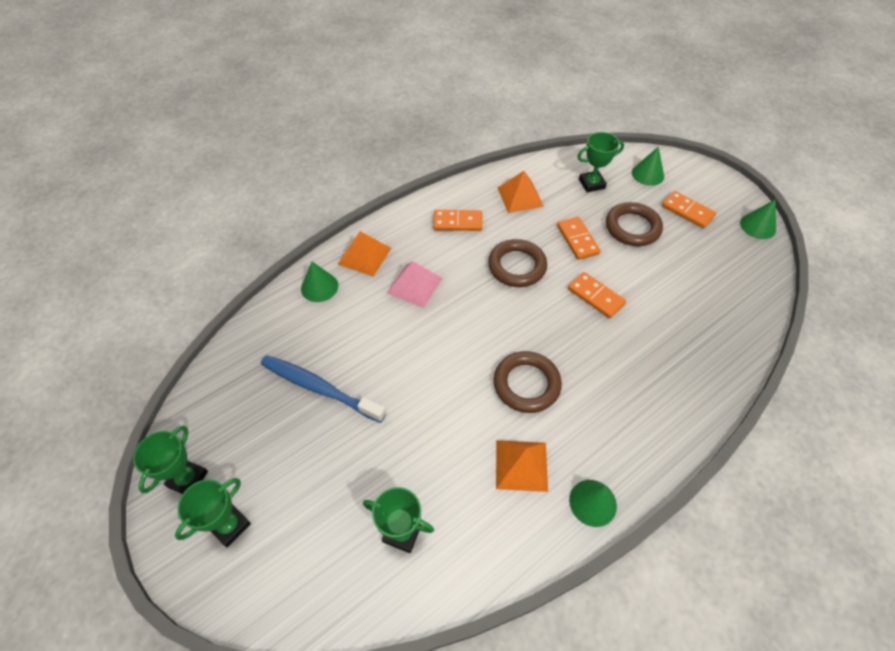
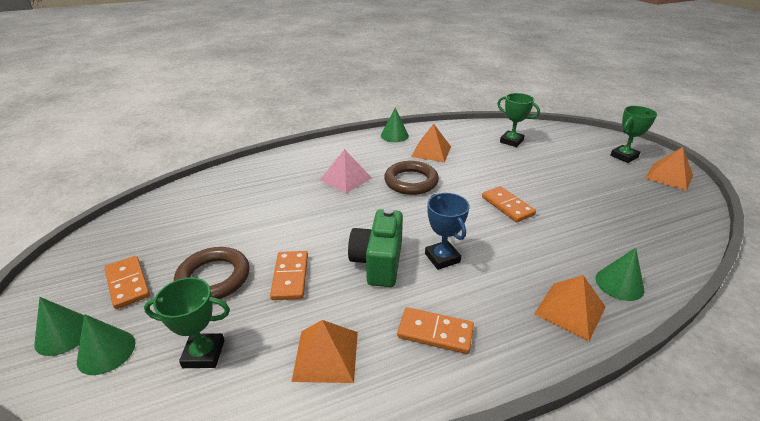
camera: 165 degrees left, 20 degrees down
(188, 479) = (669, 176): green trophy -> orange pyramid
(319, 388) = (586, 204): blue toothbrush -> none
(414, 285) = (501, 264): pink pyramid -> pink pyramid (346, 178)
(465, 282) = (442, 258): none -> blue trophy
(517, 266) = (378, 262): brown ring -> green camera
(595, 296) = (314, 222): orange domino -> orange domino (507, 206)
(757, 226) = (78, 252): green cone -> green cone (64, 334)

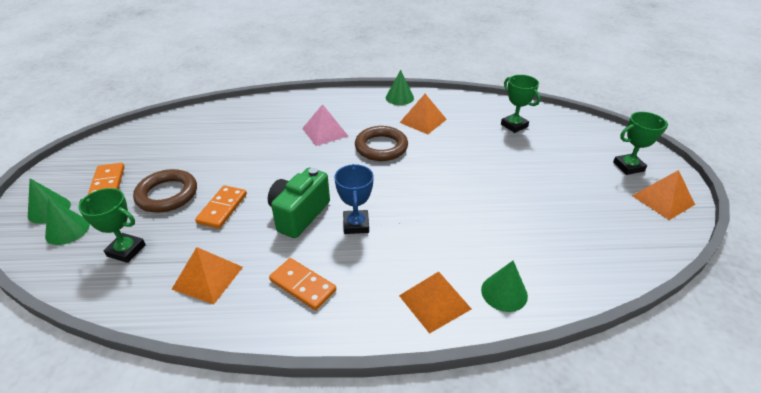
camera: 20 degrees right, 5 degrees up
(507, 206) = (455, 191): orange domino -> none

